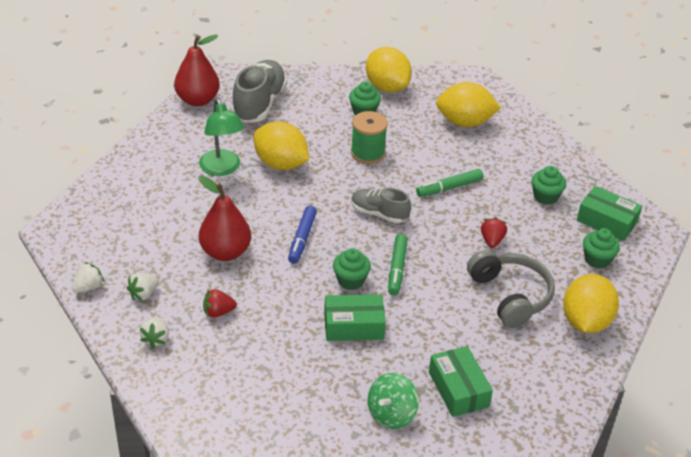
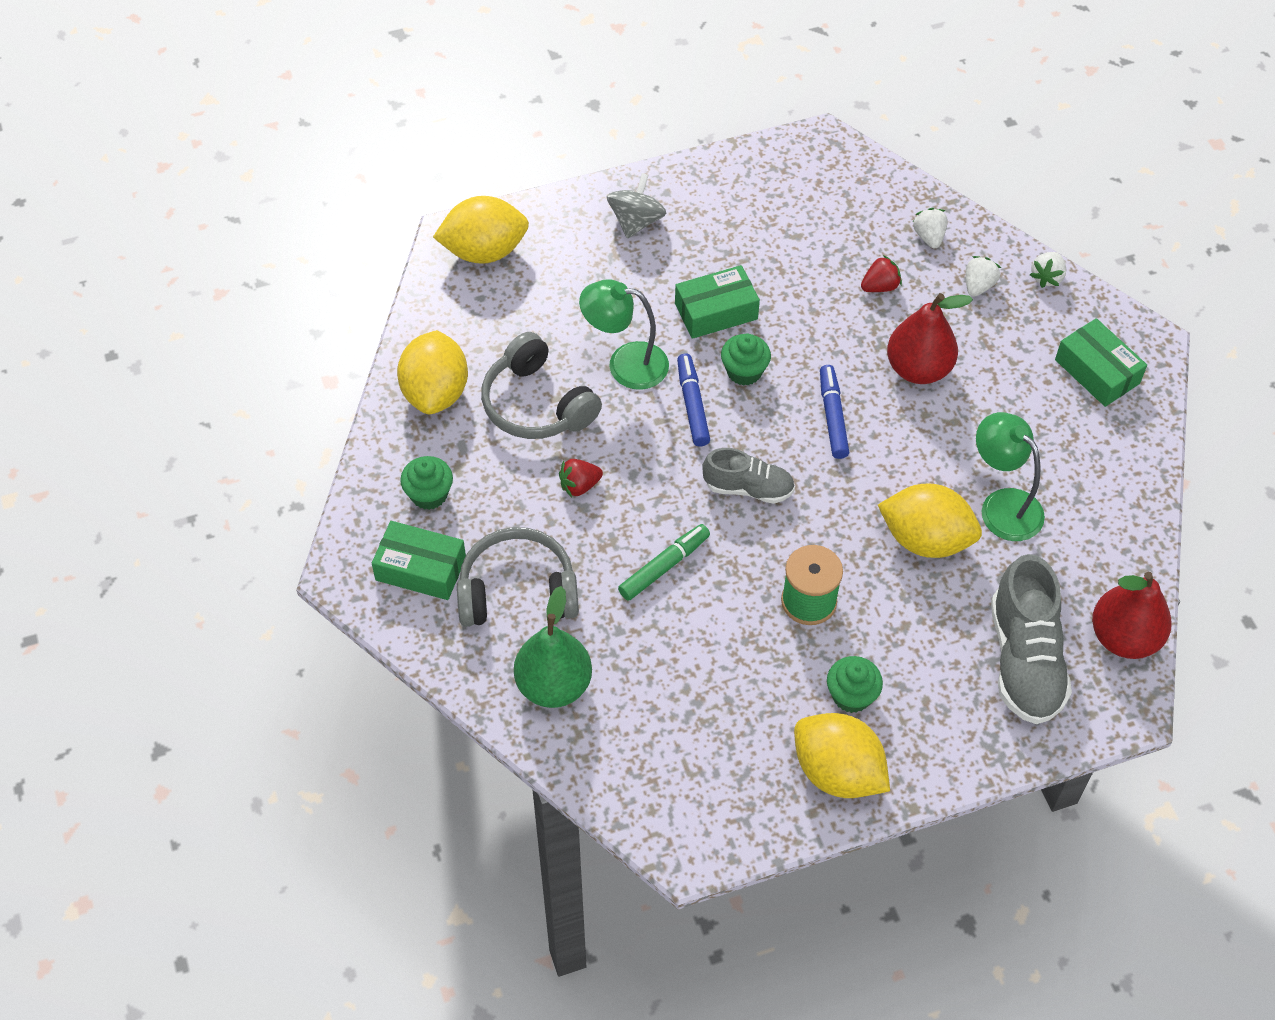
camera: 165 degrees right, 15 degrees up
(391, 414) = (636, 221): green spinning top -> grey spinning top
(397, 269) = (692, 405): green marker -> blue marker
(437, 306) = (625, 364): none -> green lamp
(458, 389) = (571, 267): green box -> green box (1097, 372)
(464, 122) = (679, 721): yellow lemon -> yellow lemon (484, 251)
(492, 241) = (579, 486): red strawberry -> red strawberry turned 75 degrees clockwise
(532, 151) = (553, 685): none -> green pear
(545, 196) = (517, 591): green cupcake -> grey headphones

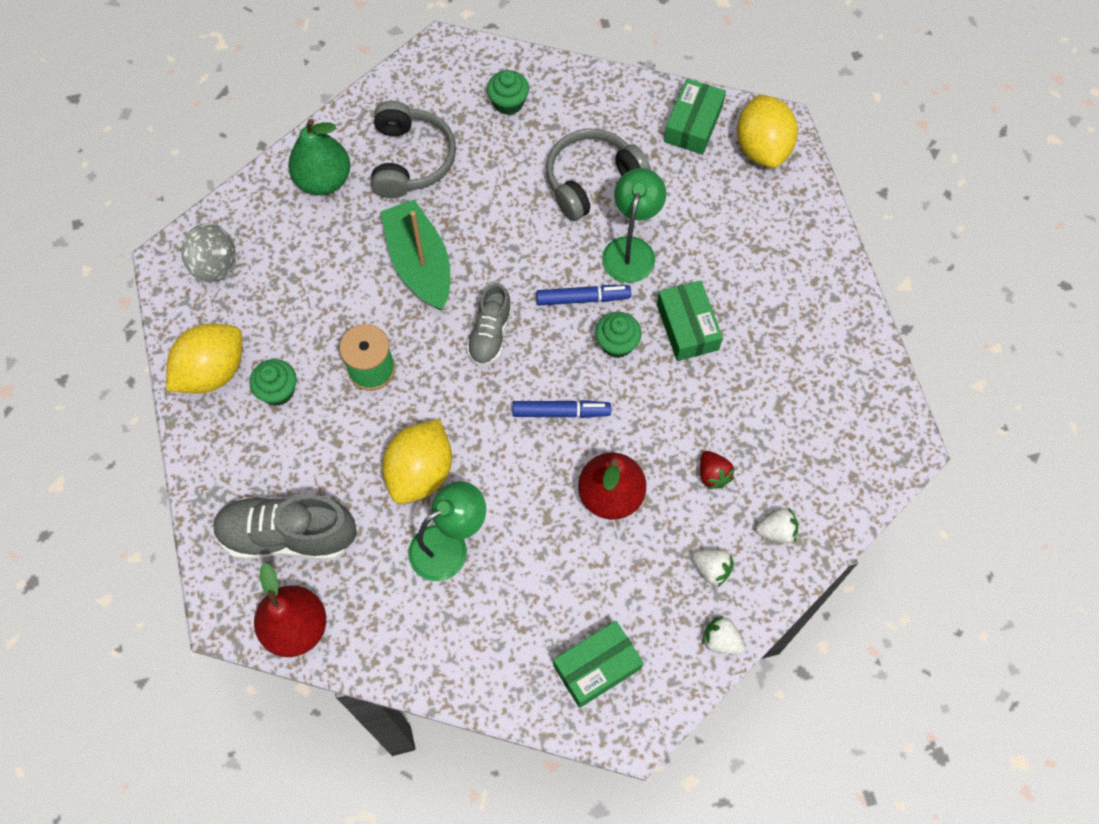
camera: 95 degrees right, 10 degrees up
(421, 569) = (440, 96): green box -> green box (693, 124)
(435, 392) = (609, 109): yellow lemon -> none
(579, 486) = (506, 207): red strawberry -> none
(636, 221) = (797, 269): grey spinning top -> grey spinning top (214, 264)
(664, 566) = (419, 264): green marker -> green boat

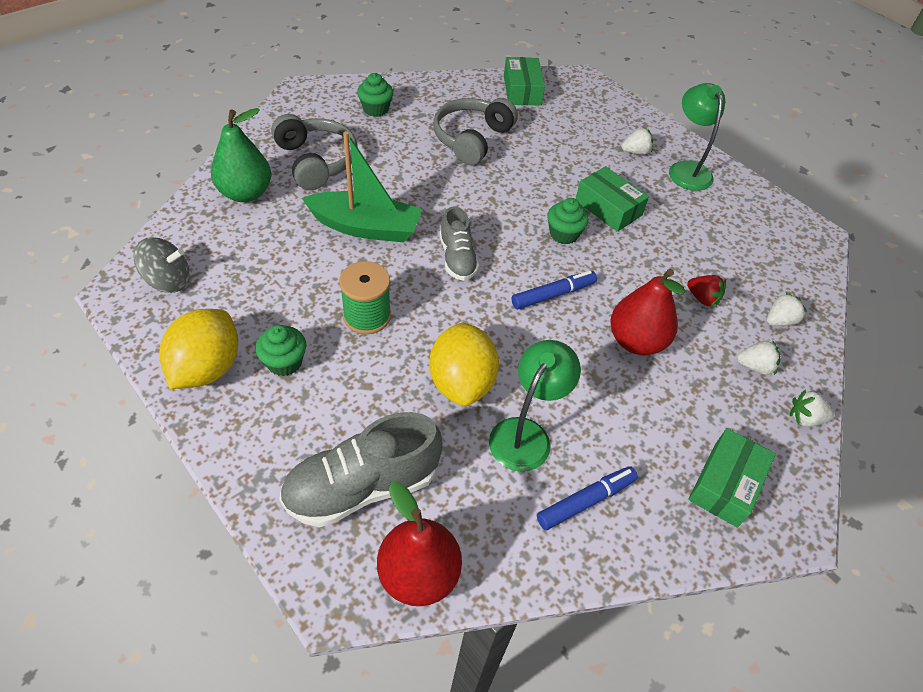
camera: 30 degrees left, 15 degrees down
(419, 264) = (365, 227): green boat -> green boat turned 150 degrees clockwise
(583, 299) = (516, 213): blue marker -> blue marker (586, 501)
(631, 249) = (531, 172): green lamp -> green lamp (686, 169)
(762, 148) = (579, 92): yellow lemon -> none
(771, 260) = (635, 152): none -> white strawberry

